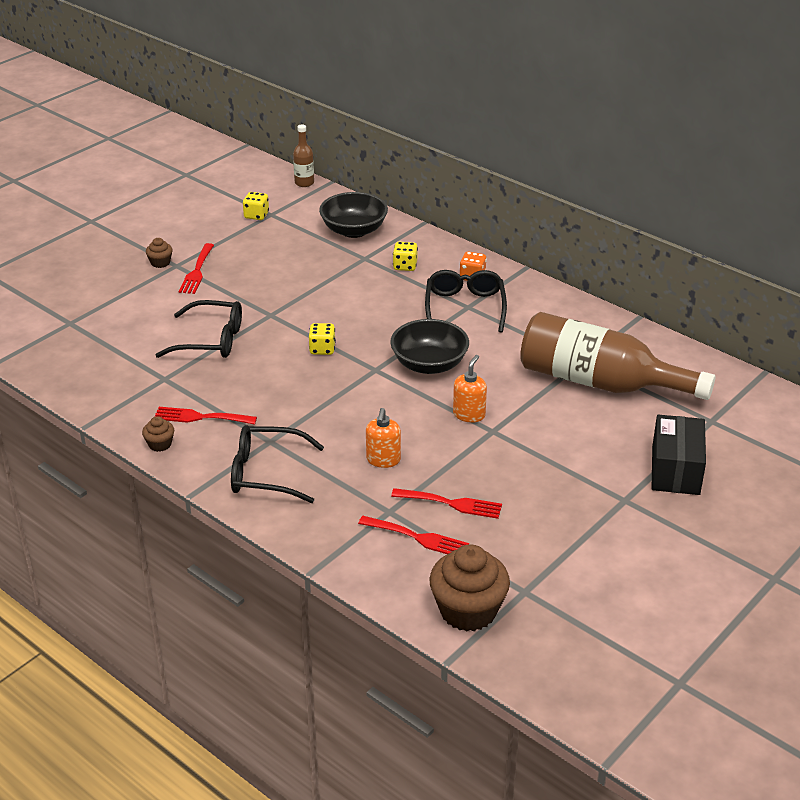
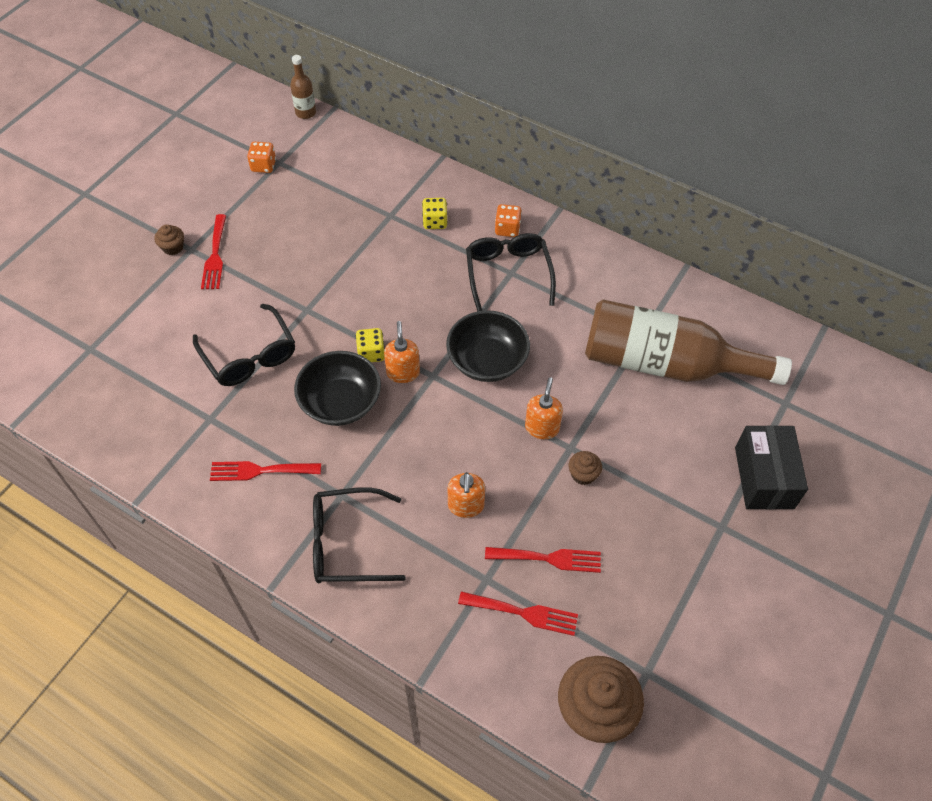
camera: 10 degrees left, 20 degrees up
(160, 444) = (224, 517): brown cupcake -> brown cupcake (583, 474)
(210, 340) = (249, 355): black glasses -> black glasses turned 60 degrees clockwise
(256, 215) = (263, 166): yellow dice -> orange dice
(348, 365) = (403, 372): none -> orange soap dispenser
(354, 230) = (371, 176): black bowl -> black bowl (340, 402)

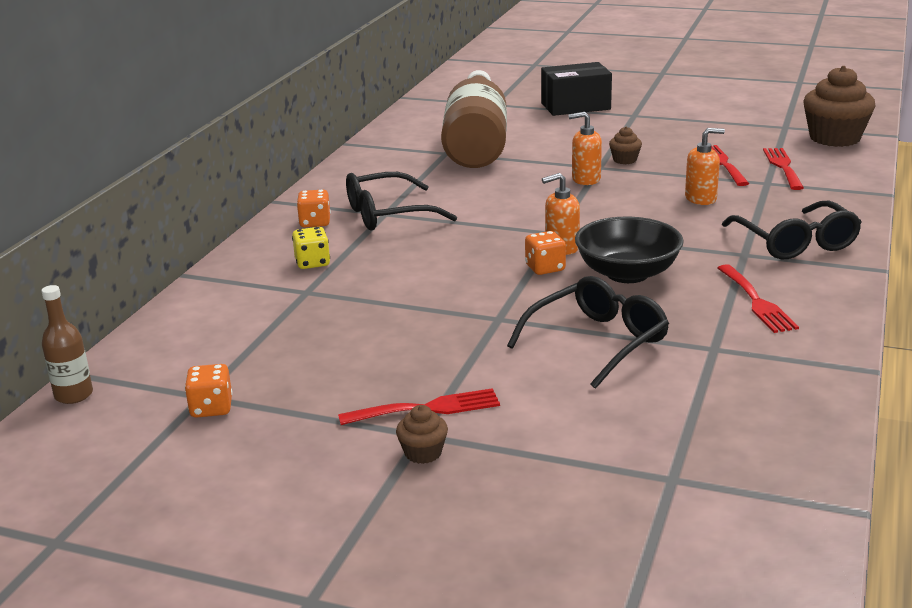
camera: 100 degrees left, 30 degrees down
(371, 353) = (545, 268): yellow dice -> orange dice
(487, 361) = (518, 210): black bowl -> none

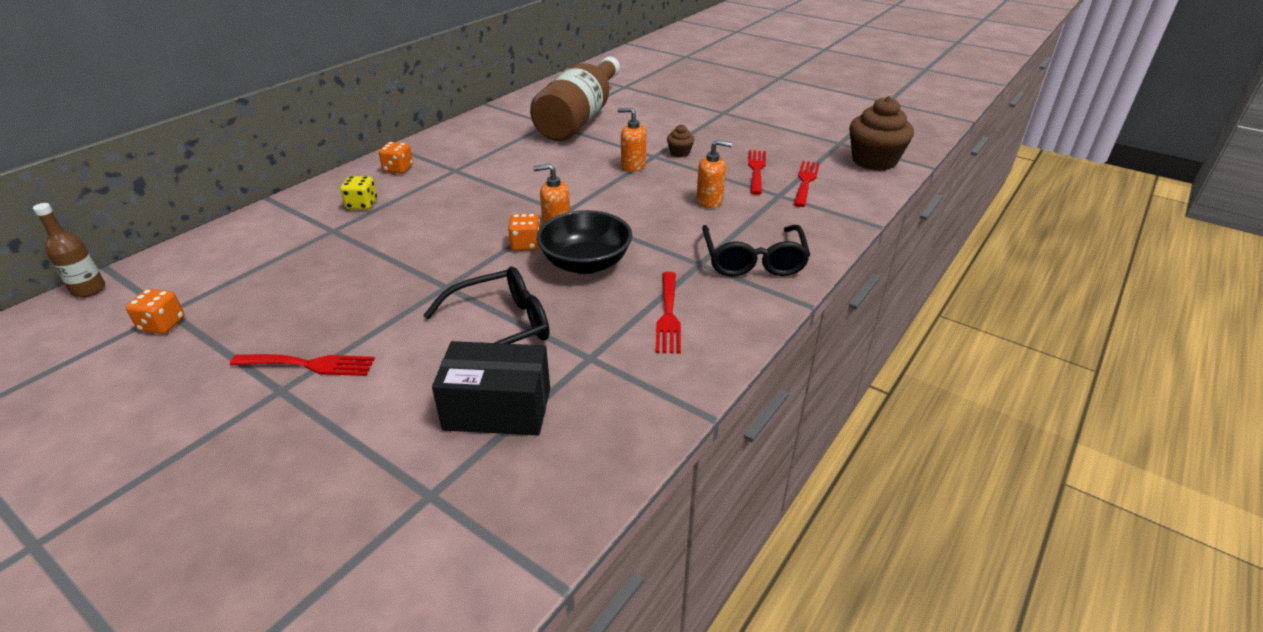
camera: 15 degrees right, 10 degrees up
(388, 214) = (456, 171): black glasses -> none
(423, 453) = (263, 410): brown cupcake -> none
(575, 106) = (684, 97): black box -> black box (497, 409)

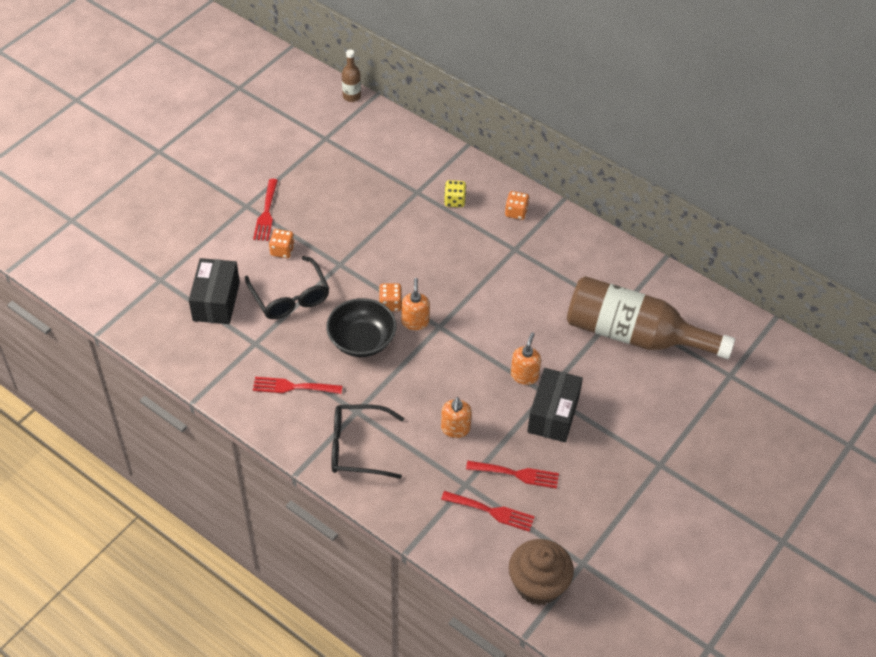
camera: 90 degrees right, 15 degrees up
(162, 325) = (312, 140): orange dice -> orange dice (282, 250)
(680, 153) = (553, 414): brown cupcake -> black box

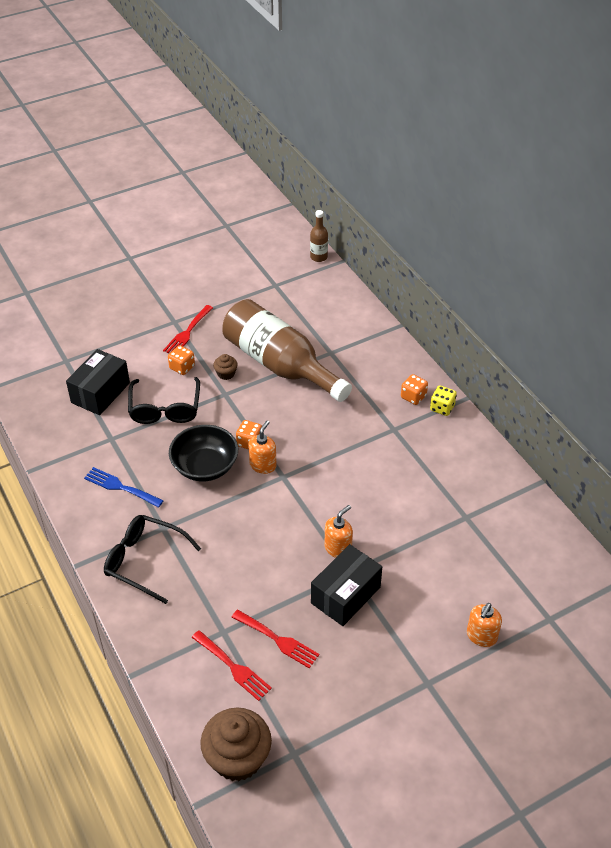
camera: 25 degrees right, 5 degrees down
(293, 387) = (120, 487): red fork -> blue fork
(329, 244) = (226, 374): none -> brown cupcake
(454, 201) = (361, 370): yellow dice -> yellow dice (442, 408)
(455, 429) = (244, 576): orange soap dispenser -> orange soap dispenser (481, 636)
(634, 335) = (469, 546): brown bottle -> brown bottle (280, 364)

